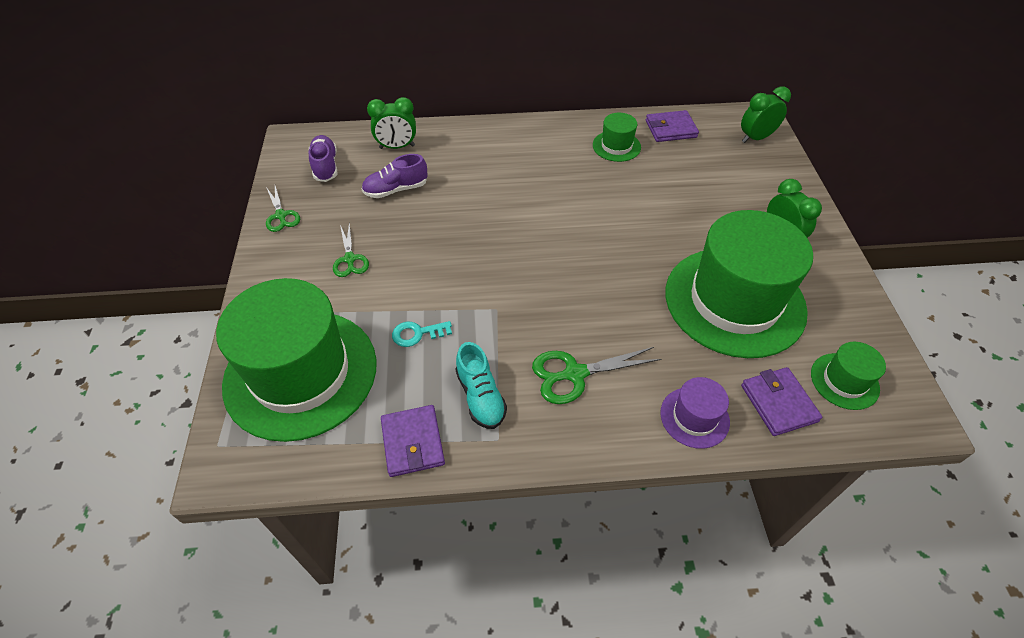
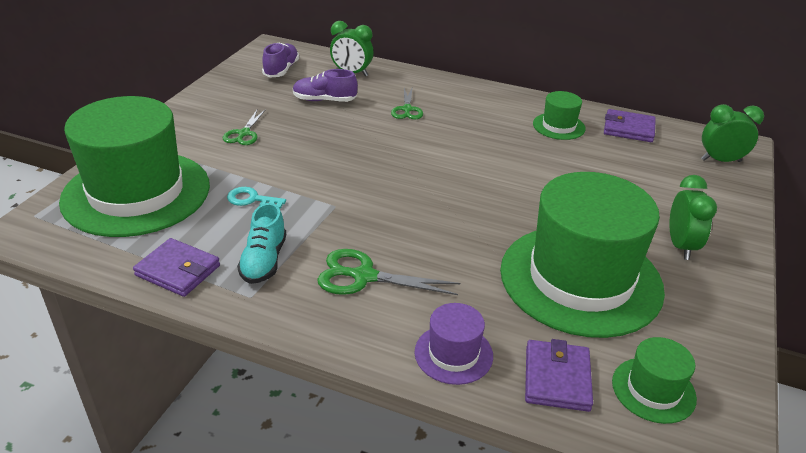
camera: 25 degrees right, 15 degrees down
(281, 215) = (217, 90): green scissors -> green scissors (407, 109)
(413, 442) = (178, 270): purple wallet -> purple wallet turned 75 degrees counterclockwise

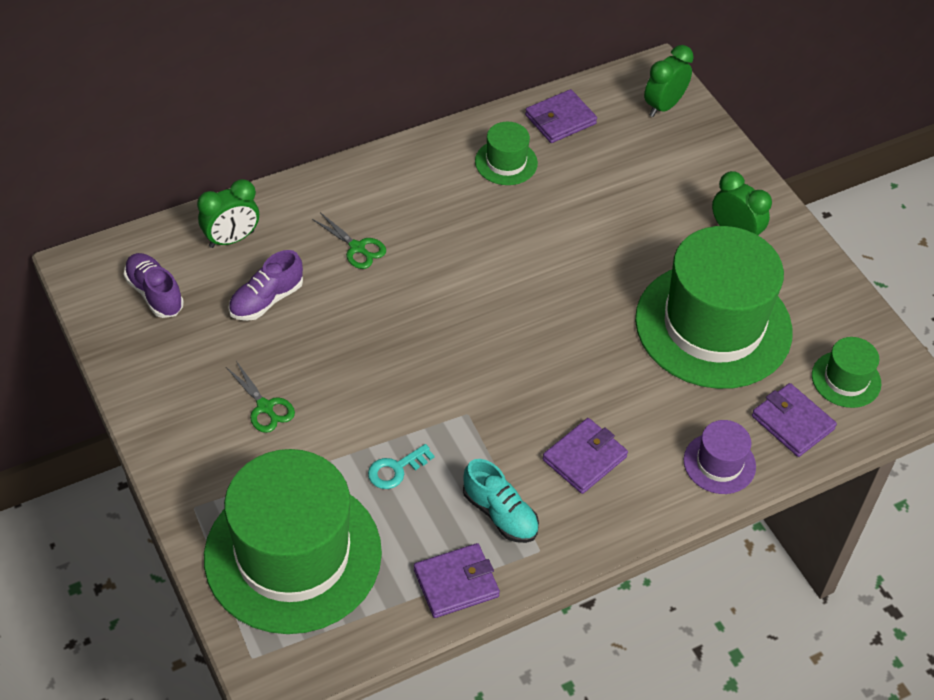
camera: 50 degrees left, 15 degrees up
(364, 276) = (584, 458): green scissors -> purple wallet

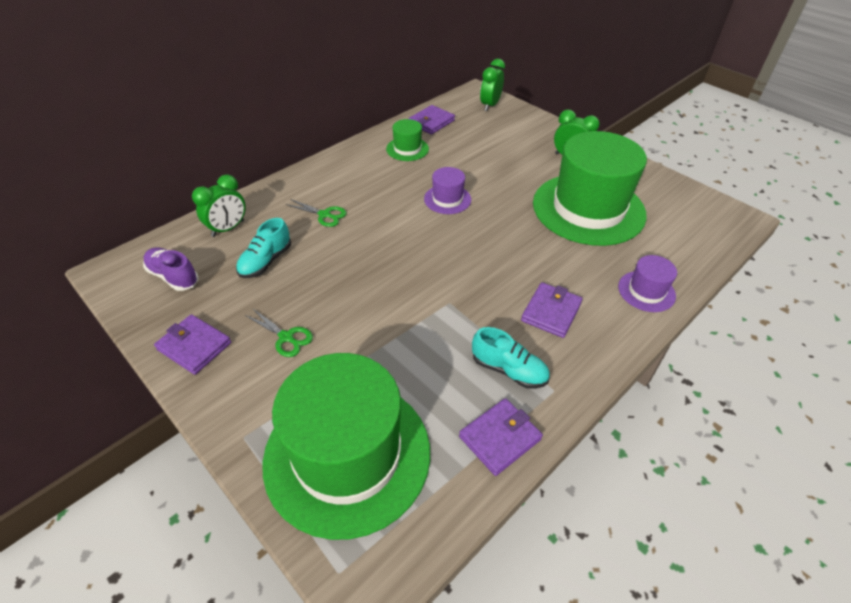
camera: 15 degrees left, 5 degrees down
(266, 300) = (266, 261): purple shoe -> turquoise shoe
(396, 469) = (411, 358): turquoise key -> none
(527, 262) = (447, 199): none -> purple hat
(792, 422) = (676, 253): purple wallet -> purple wallet (194, 346)
(846, 379) = (691, 220): green hat -> none

